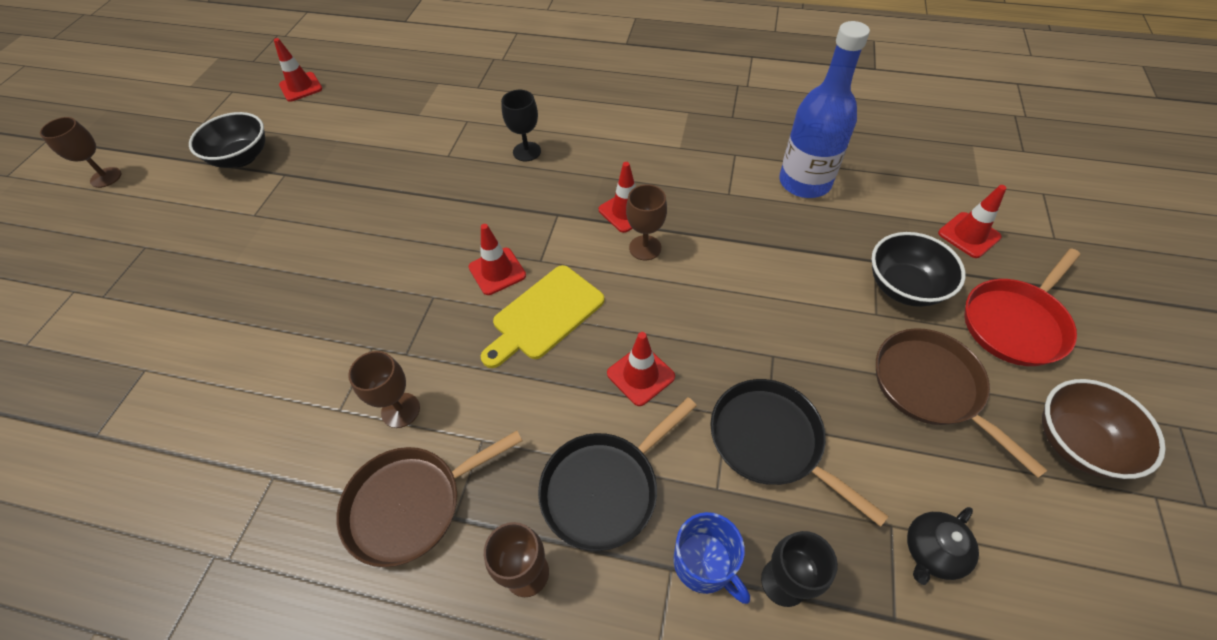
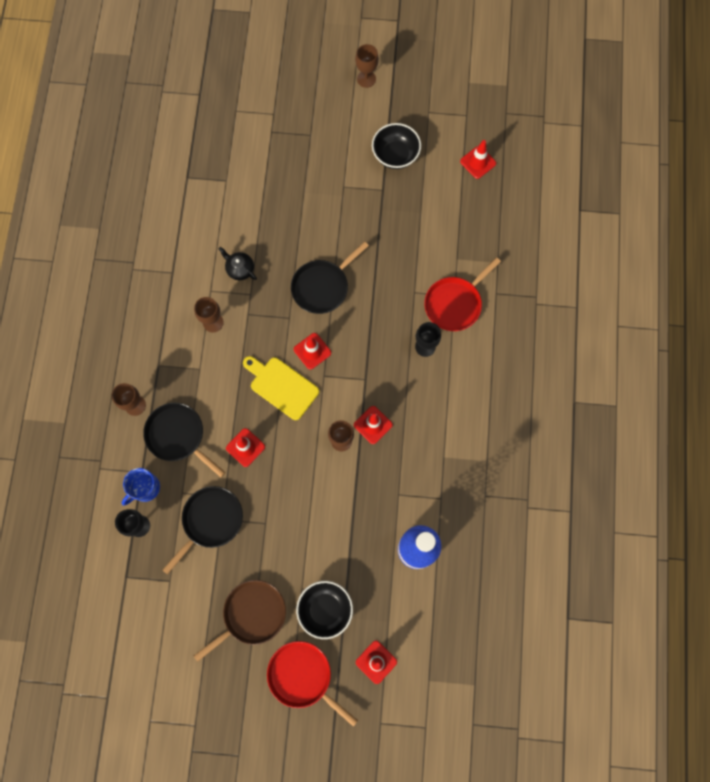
camera: 80 degrees right, 20 degrees up
(399, 251) = (322, 287): none -> black pan
(411, 504) = (163, 343): brown pan -> none
(478, 121) = (455, 304): none -> red pan
(932, 551) = (158, 599): black teapot -> black teapot (240, 269)
(1076, 443) = (223, 691): brown bowl -> none

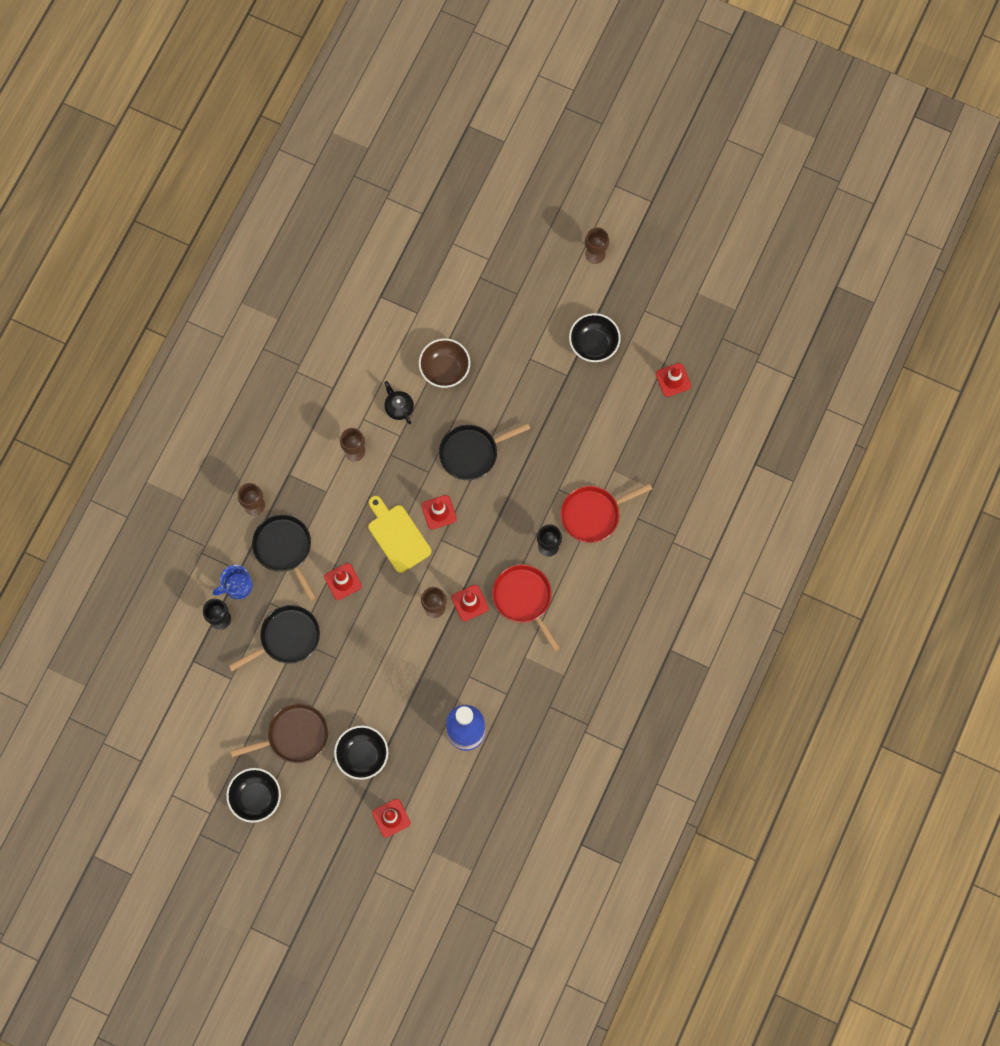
camera: 20 degrees right, 0 degrees up
(235, 691) = (256, 797): none -> black bowl
(270, 221) = (445, 369): none -> brown bowl
(303, 676) = (320, 806): red pan -> red pan (524, 599)

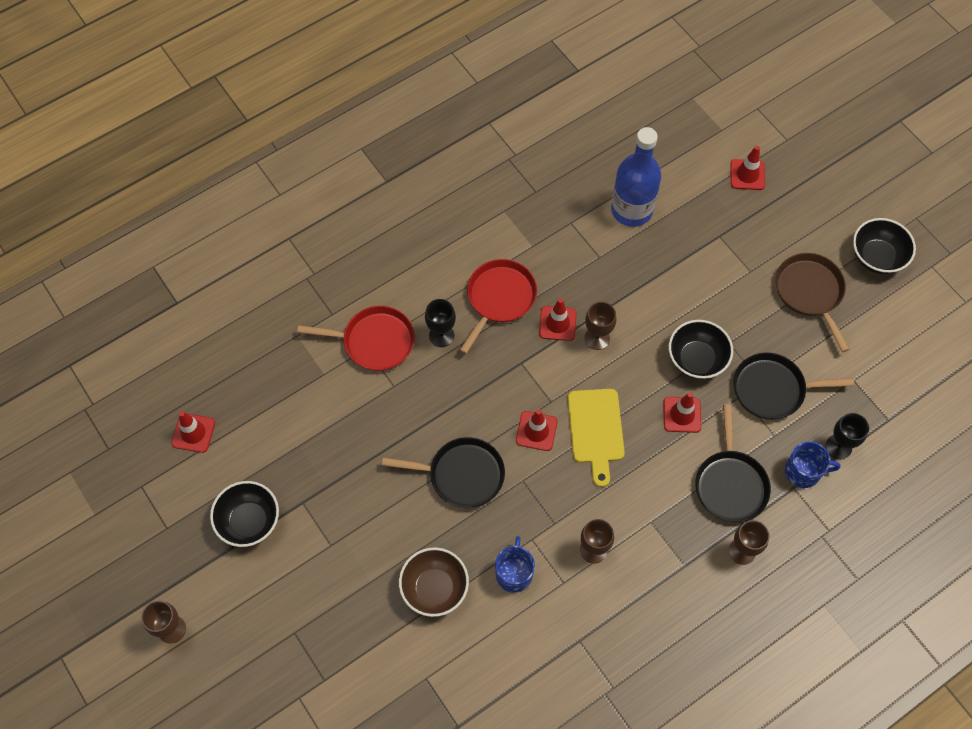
camera: 150 degrees left, 10 degrees down
(294, 735) = (810, 292): brown pan -> brown pan turned 60 degrees clockwise
(362, 755) = (747, 241): black bowl -> black bowl (696, 359)
(399, 407) = (514, 573): black teapot -> blue mug
(524, 599) = (499, 298): red pan -> red pan turned 150 degrees counterclockwise

